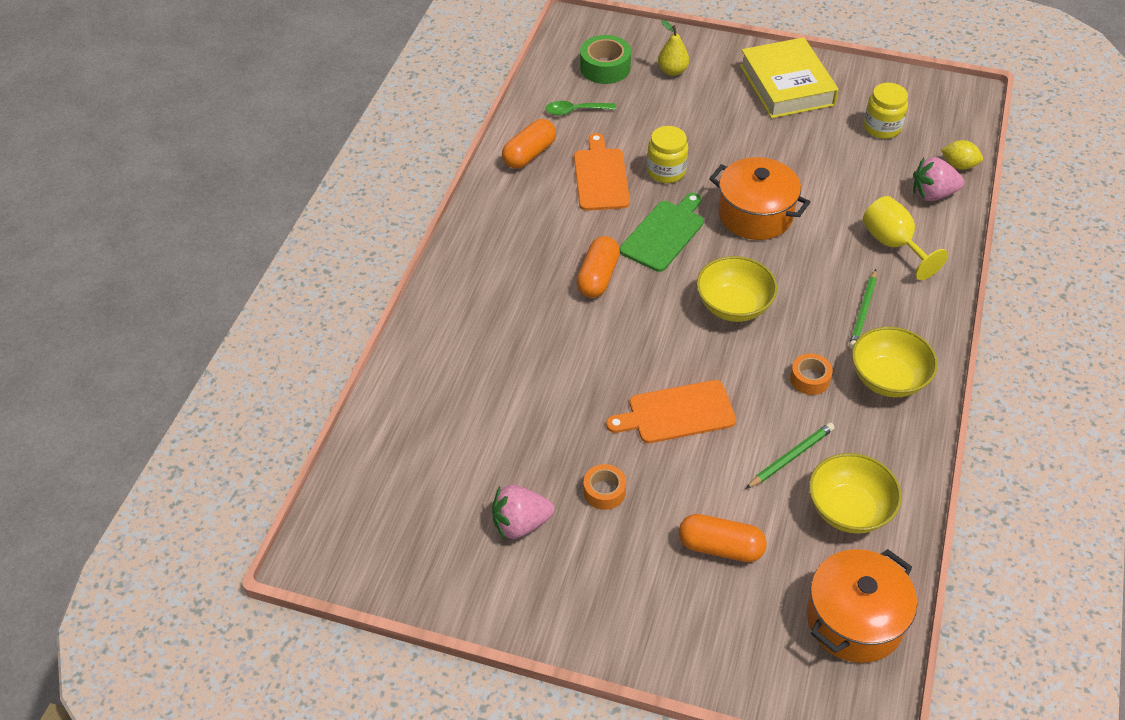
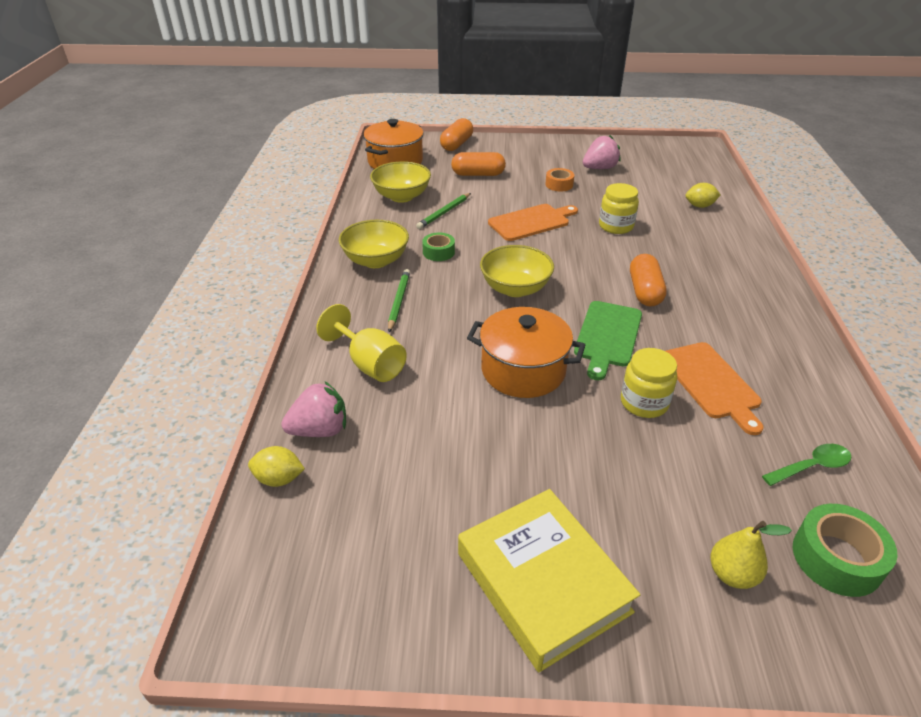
camera: 165 degrees right, 10 degrees down
(436, 401) = (699, 206): none -> yellow lemon
(529, 154) = (810, 395): orange capsule -> orange capsule (456, 144)
(810, 379) = (438, 252): orange tape -> green tape
(882, 127) = (384, 524): yellow jar -> yellow jar (616, 226)

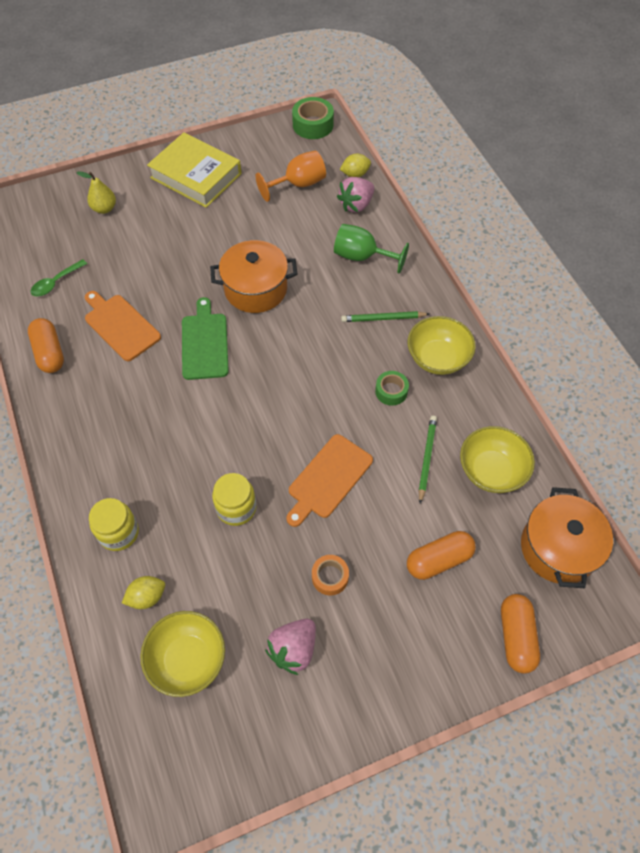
camera: 155 degrees right, 20 degrees up
(370, 364) = (362, 257): yellow goblet -> green goblet
(377, 494) = (298, 184): none -> orange goblet
(398, 301) = (383, 318): green pencil -> green pencil turned 105 degrees clockwise
(515, 288) = (298, 369): yellow bowl -> yellow bowl (187, 659)
(644, 402) = (165, 292): yellow jar -> yellow jar (119, 532)
(645, 291) = (185, 409): orange capsule -> orange capsule (49, 353)
(836, 558) = (50, 233): green tape -> green tape (313, 125)

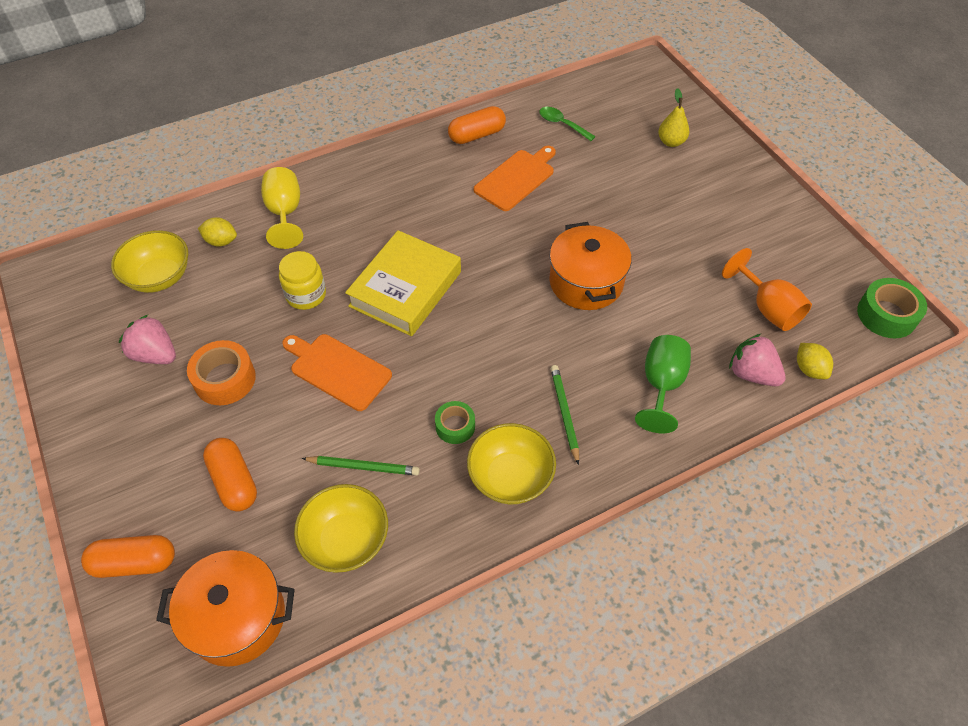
camera: 85 degrees right, 5 degrees down
(119, 532) = (285, 213): yellow jar -> yellow goblet
(147, 597) = (221, 241): yellow lemon -> yellow lemon turned 45 degrees counterclockwise
(196, 176) = (747, 209): yellow book -> yellow book (405, 289)
(205, 343) = (503, 247): green cutting board -> none
(330, 577) = (225, 379): orange tape -> orange tape, size x1.58

